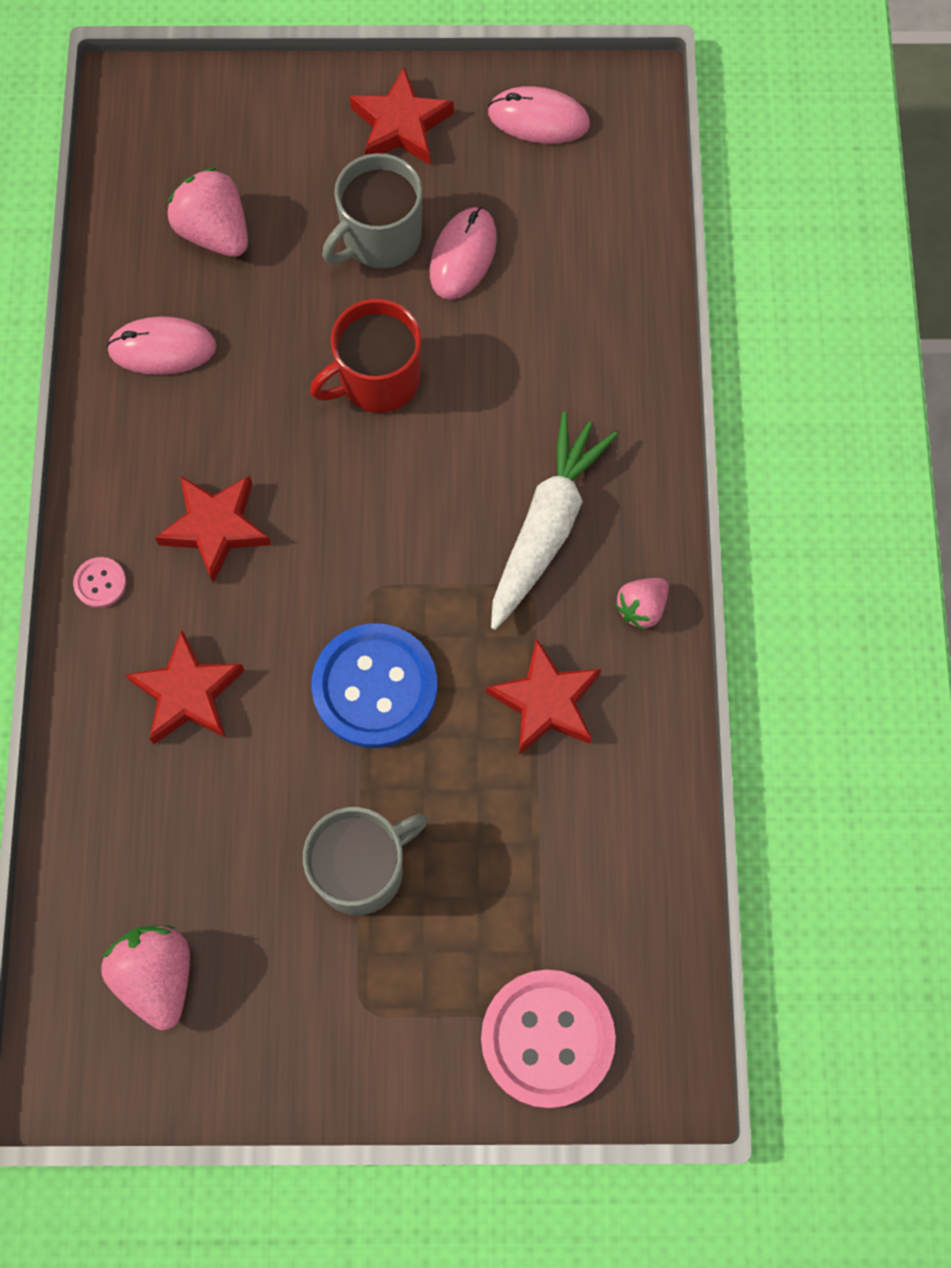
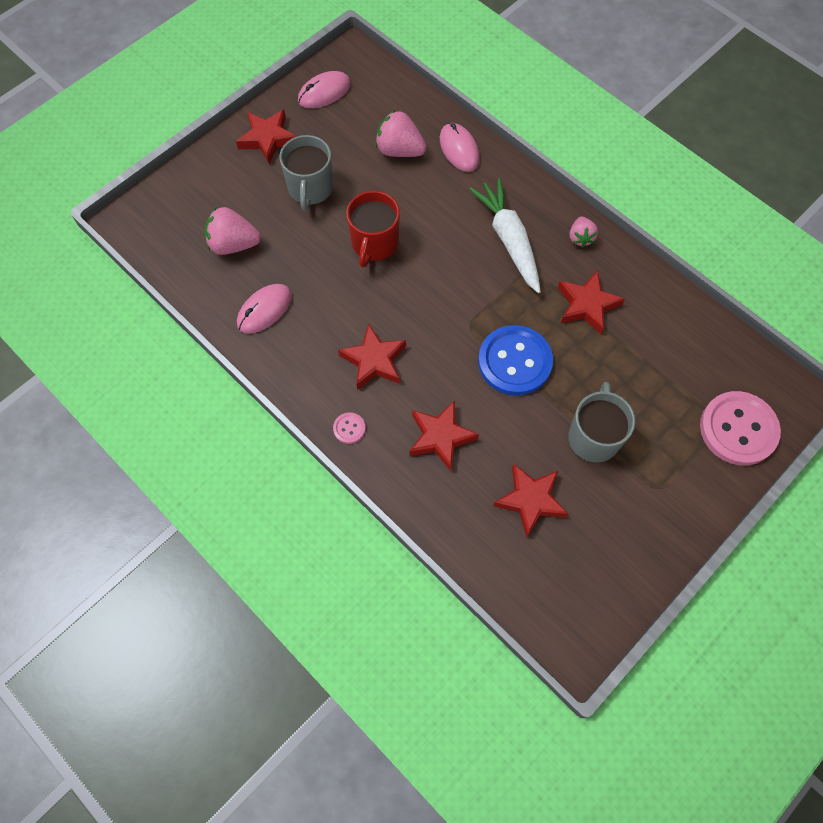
camera: 45 degrees left, 5 degrees down
(157, 977) = (564, 563): pink strawberry -> pink strawberry (399, 150)
(203, 869) = (530, 500): none -> red star
(463, 255) = (354, 167): pink mouse -> pink mouse (459, 149)

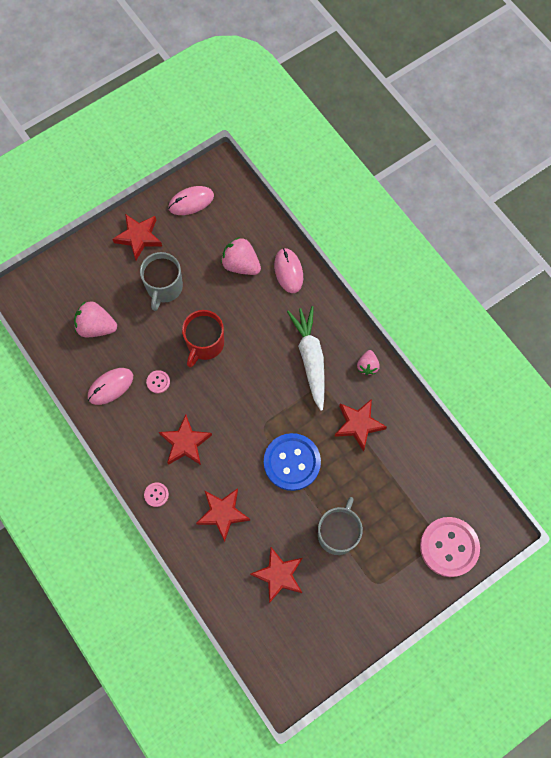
camera: 10 degrees right, 5 degrees up
(324, 295) = (158, 382): none -> pink button

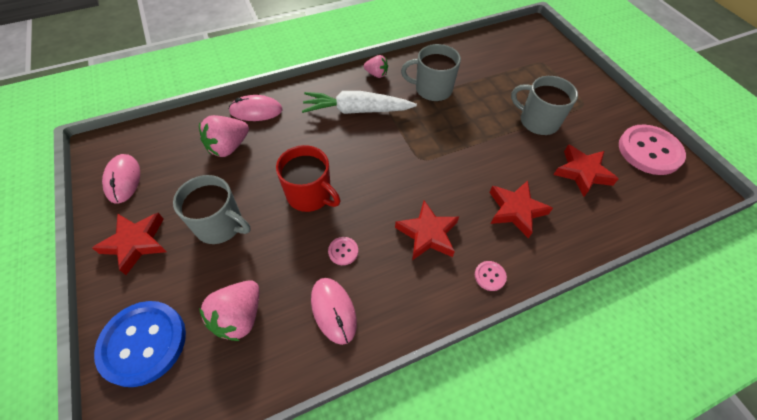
camera: 80 degrees left, 15 degrees down
(292, 462) = (463, 142): blue button -> blue button (143, 343)
(358, 424) = (432, 89): red star -> grey mug
(449, 547) = (548, 56): pink button -> pink button (649, 151)

